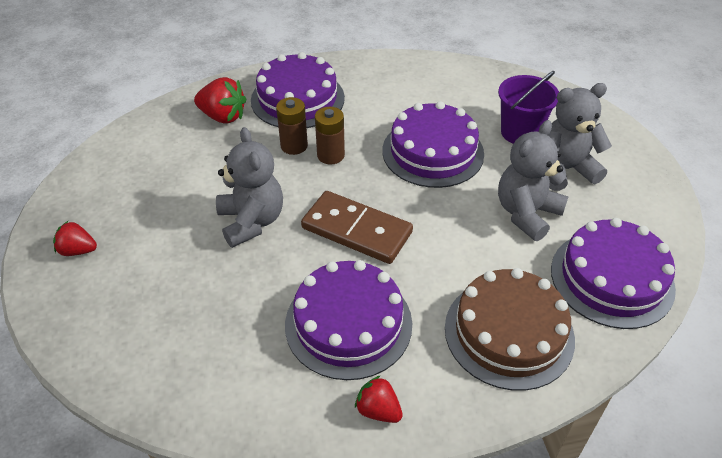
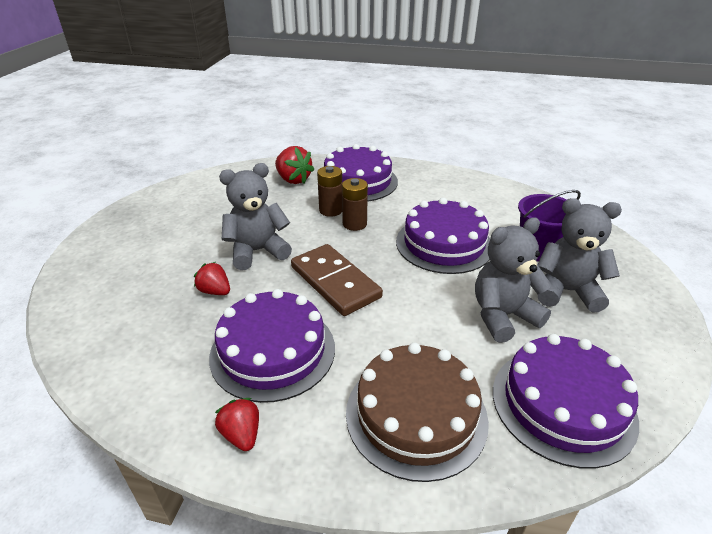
camera: 25 degrees right, 10 degrees down
(78, 250) = (125, 234): red strawberry -> red strawberry (215, 291)
(251, 221) = (257, 251): grey teddy bear -> grey teddy bear turned 120 degrees counterclockwise

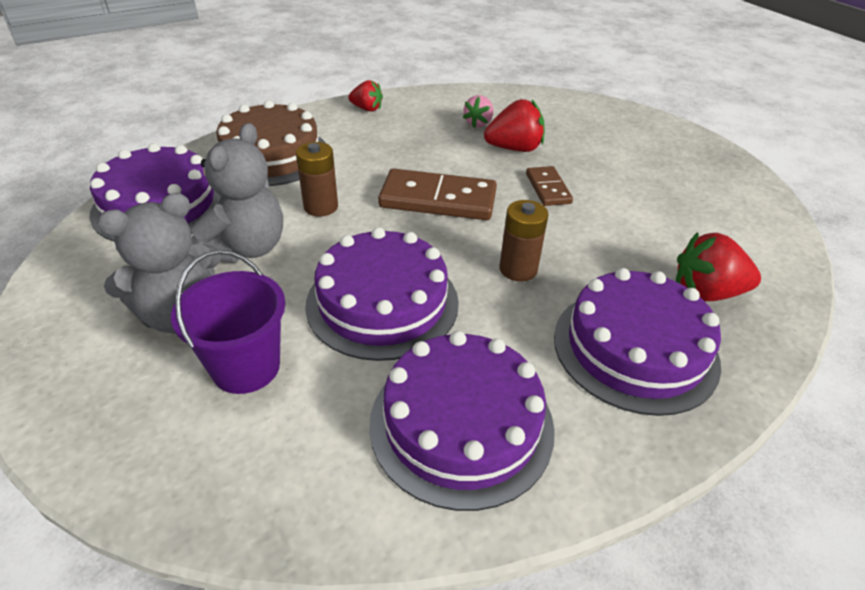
camera: 135 degrees right, 5 degrees up
(187, 335) = (478, 123): none -> pink strawberry
(215, 291) = (514, 149): red strawberry -> red strawberry, size x1.57
(257, 251) = (548, 188): grey teddy bear -> brown domino
(273, 351) = (409, 141): purple cake -> purple cake (461, 424)
(331, 210) = (574, 272): brown battery -> brown battery (321, 207)

